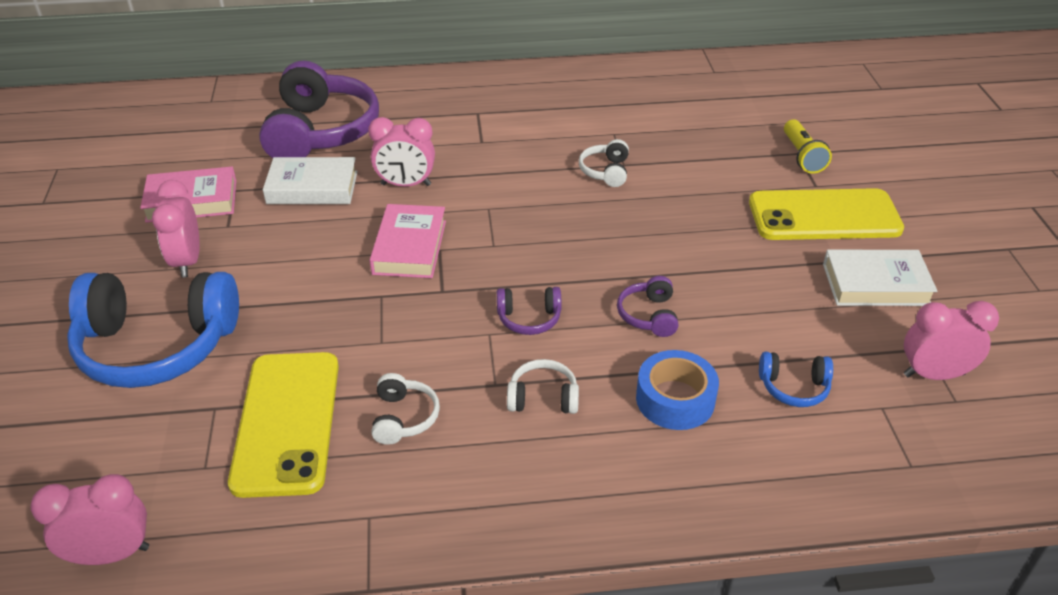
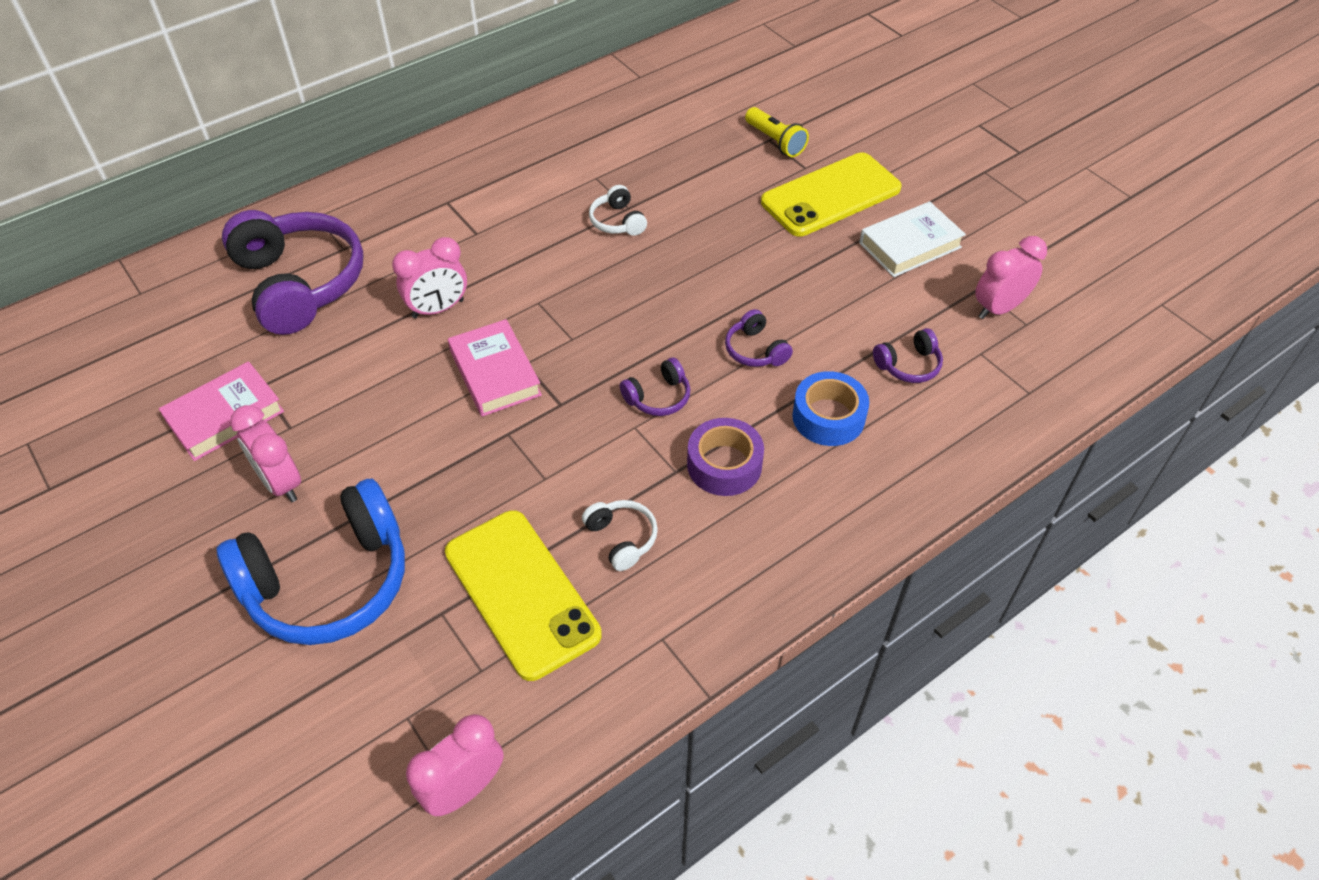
camera: 30 degrees left, 10 degrees up
(312, 187) = (344, 349): white book -> none
(543, 398) = (724, 465): white headphones -> purple tape
(793, 387) = (908, 365): blue headphones -> purple headphones

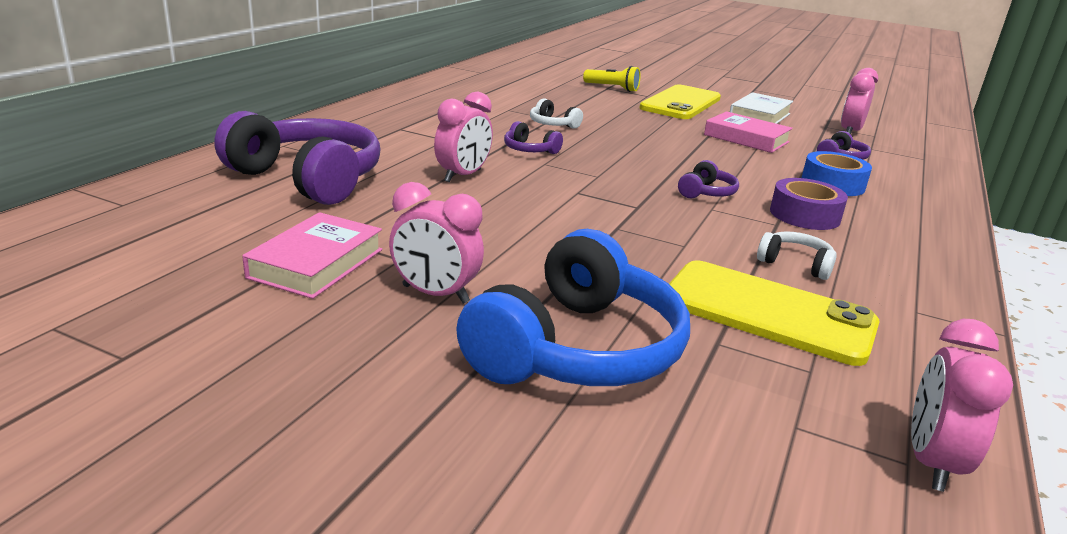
camera: 30 degrees left, 25 degrees down
(495, 373) = (560, 200): pink book -> pink book (746, 138)
(755, 350) = (737, 164): purple headphones -> purple headphones (529, 150)

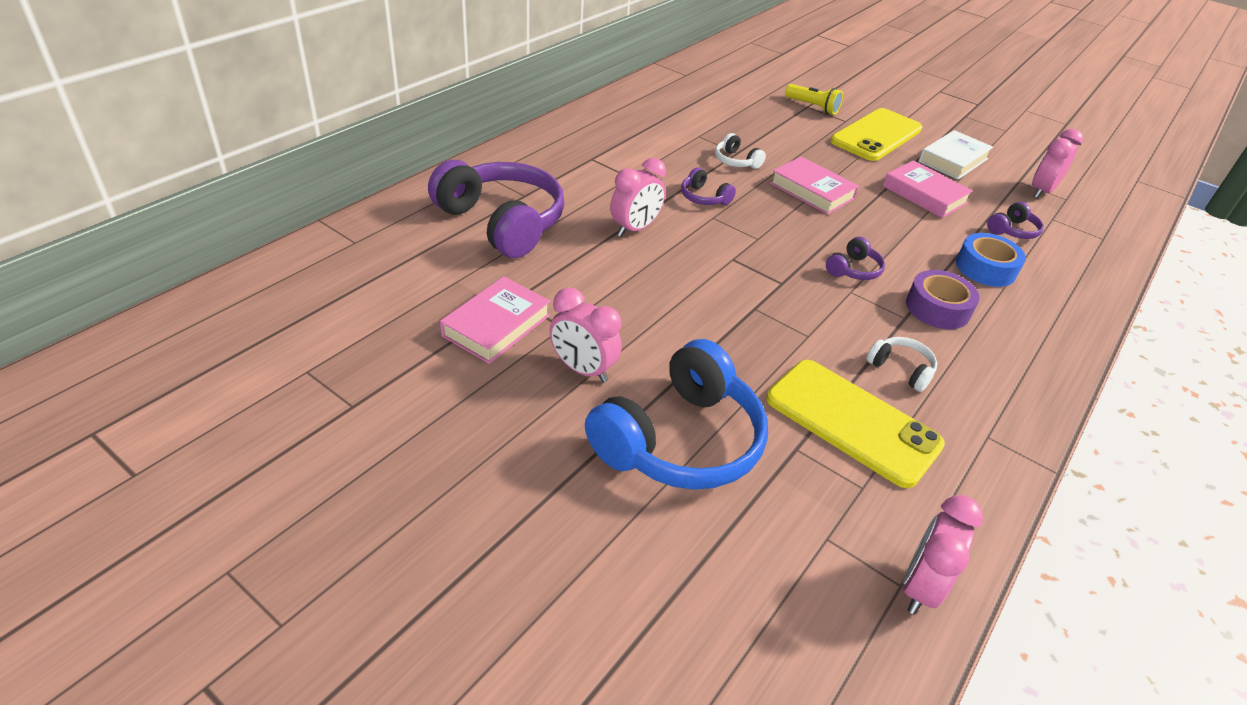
camera: 10 degrees right, 15 degrees up
(637, 141) = (812, 191): none -> pink book

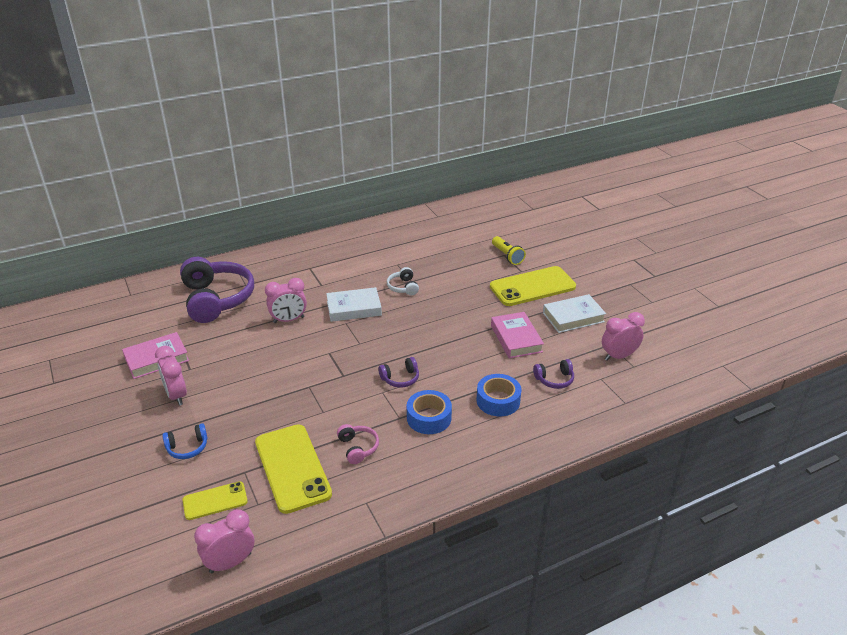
camera: 30 degrees right, 5 degrees down
(679, 440) = (187, 447): blue headphones -> blue headphones, size x0.44
(704, 197) = (354, 308): purple headphones -> white book
(802, 504) = (215, 501): none -> yellow phone
(812, 191) = (434, 319): pink book -> none
(901, 369) = (358, 448): white headphones -> pink headphones
(937, 308) = (429, 418): purple tape -> blue tape

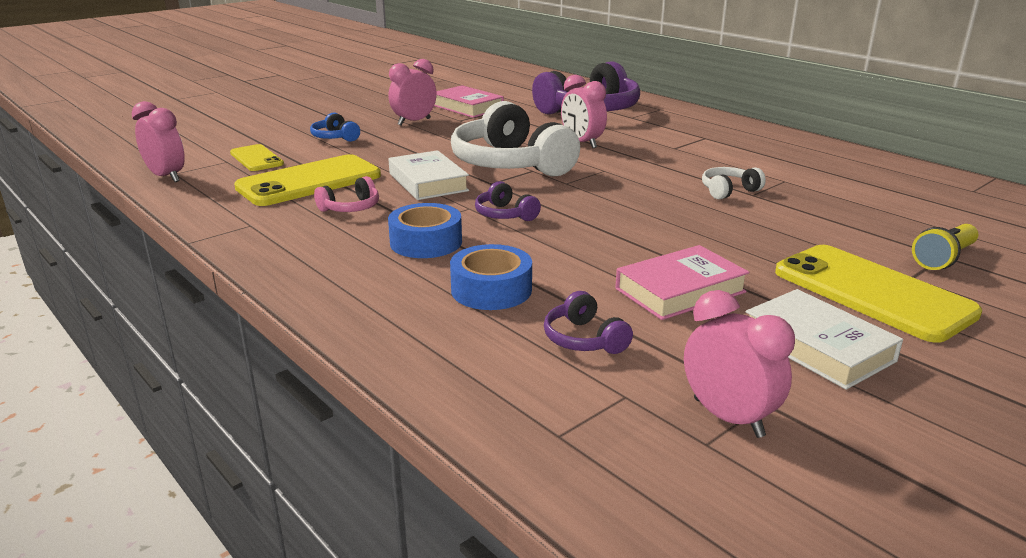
camera: 75 degrees right, 10 degrees down
(312, 360) = (511, 164): none -> white headphones
(354, 308) = (641, 170): white book -> white book (428, 182)

